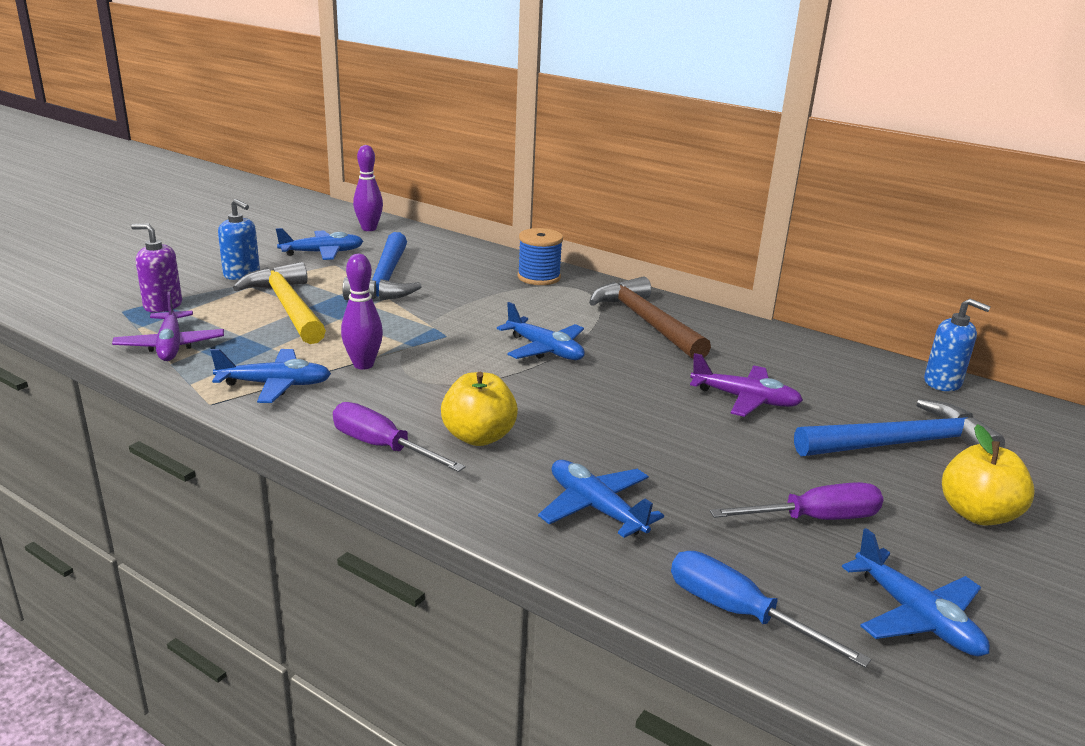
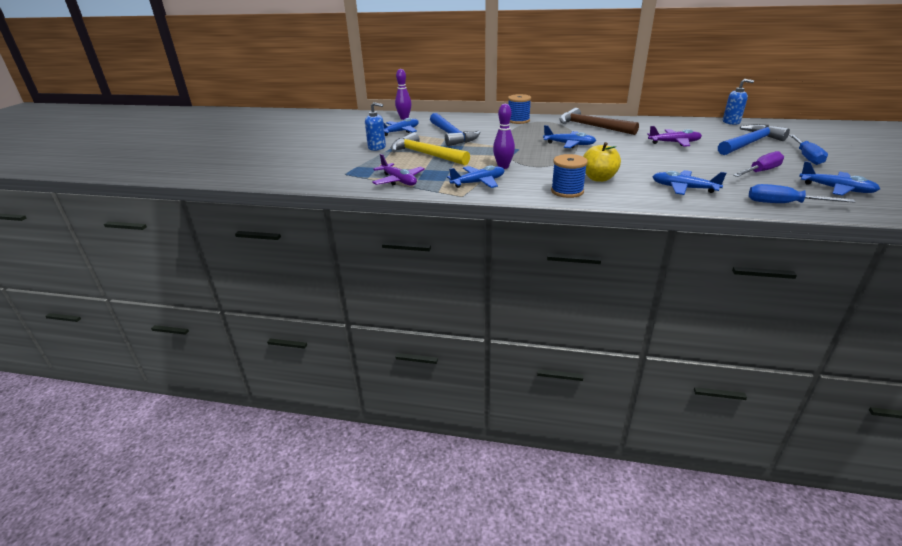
camera: 20 degrees left, 5 degrees up
(163, 305) = (362, 167): purple soap dispenser -> none
(382, 447) = (567, 191): purple screwdriver -> blue spool
(977, 514) = (806, 157): yellow apple -> blue screwdriver

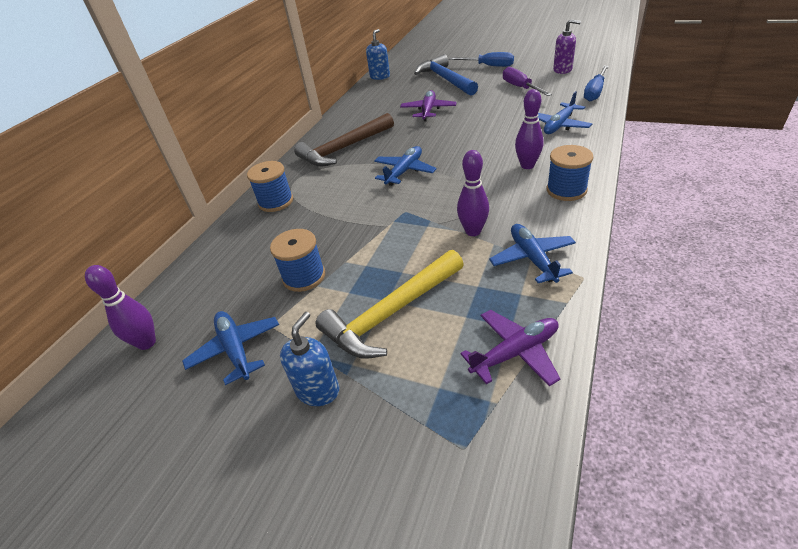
camera: 75 degrees left, 10 degrees up
(451, 135) = (304, 276): blue hammer -> blue spool
(599, 178) = (527, 165): yellow apple -> purple bowling pin
(836, 189) = (562, 70): blue plane -> purple soap dispenser

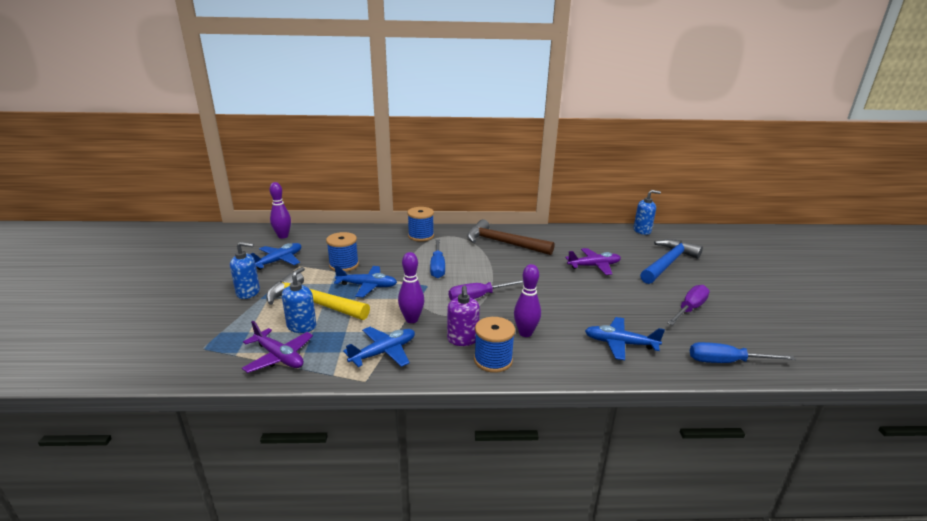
camera: 60 degrees right, 15 degrees down
(404, 171) = (483, 274): blue plane -> blue plane (367, 286)
(448, 327) = (302, 326): none -> blue soap dispenser
(449, 181) = (478, 297): none -> purple screwdriver
(488, 66) = (726, 282): blue screwdriver -> blue screwdriver (437, 267)
(562, 70) = (768, 332): purple soap dispenser -> purple soap dispenser (462, 339)

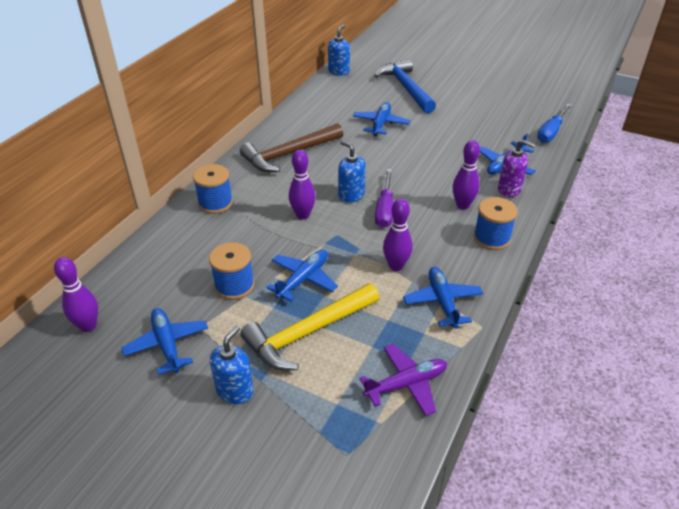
camera: 60 degrees left, 15 degrees up
(302, 326) = (355, 353): blue soap dispenser -> blue soap dispenser (351, 195)
(437, 267) = (303, 215): blue screwdriver -> purple bowling pin
(462, 339) = (451, 244): purple soap dispenser -> purple soap dispenser (509, 189)
(594, 266) = (380, 124): purple plane -> blue plane
(689, 309) = (479, 113): purple screwdriver -> none

